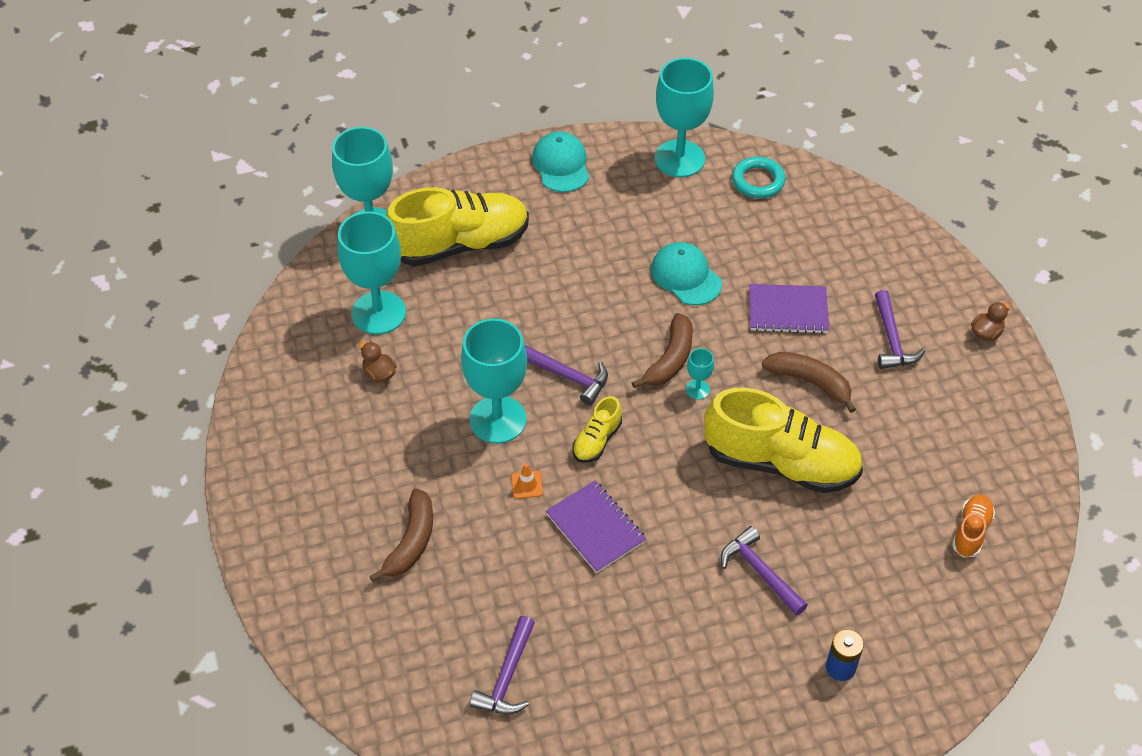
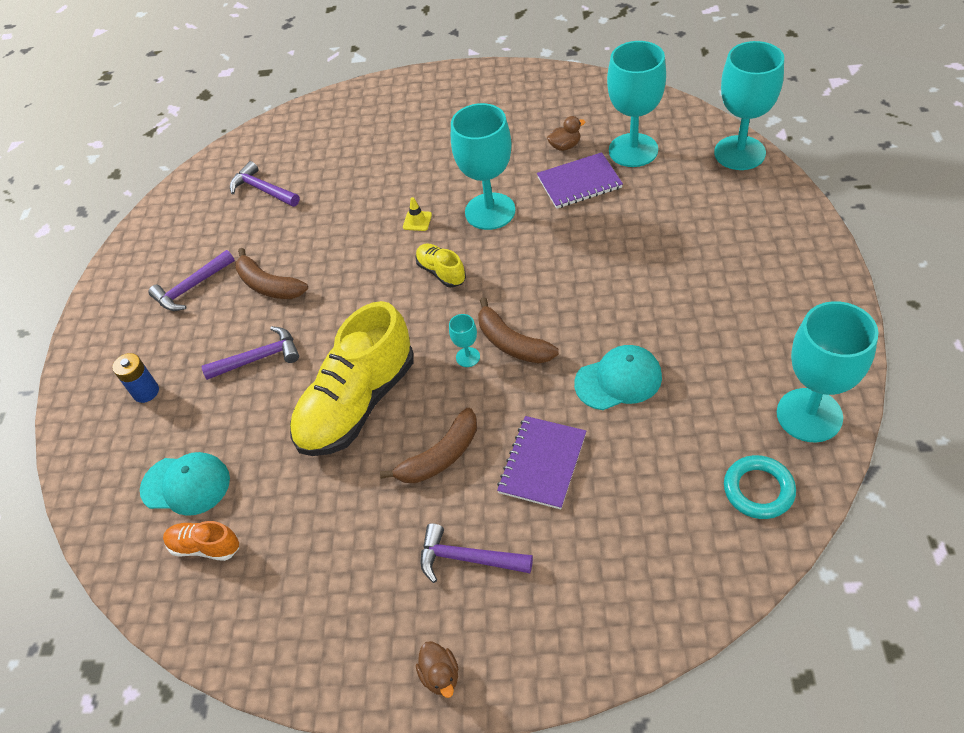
camera: 115 degrees right, 0 degrees up
(411, 542) = (397, 151): brown banana -> brown banana (269, 285)
(460, 244) = (705, 209): yellow shoe -> none
(527, 485) = (417, 221): orange traffic cone -> yellow traffic cone
(561, 165) = (811, 302): turquoise cap -> turquoise cap (186, 484)
(568, 377) = (518, 264): purple hammer -> purple hammer (192, 287)
(595, 528) = (356, 257): purple notebook -> purple notebook (579, 183)
(971, 531) = (205, 546): orange shoe -> orange shoe turned 150 degrees clockwise

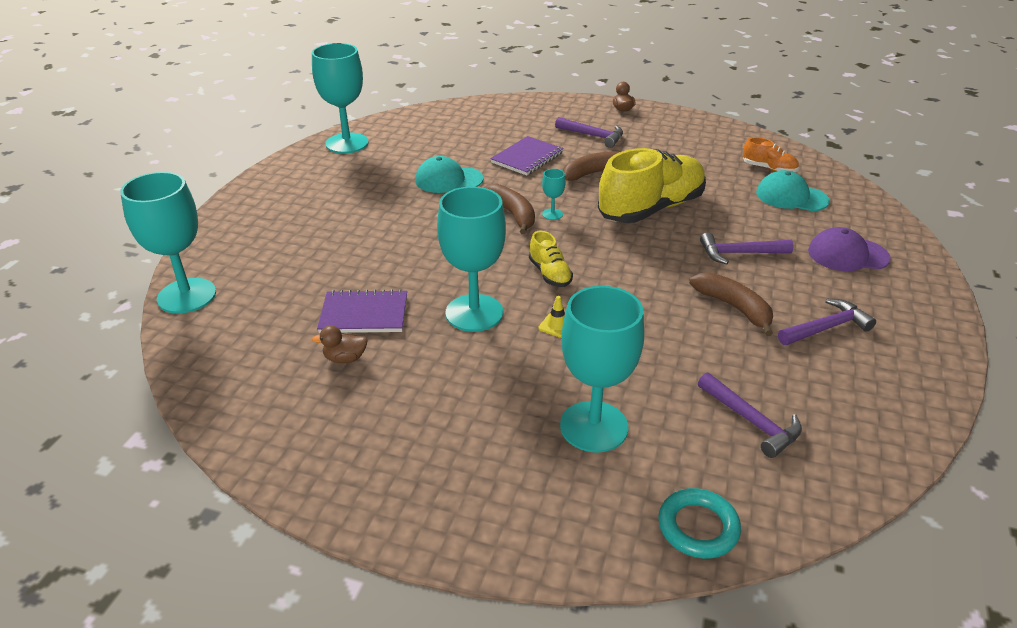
camera: 170 degrees left, 15 degrees down
(146, 392) = (847, 255): blue battery -> purple cap
(633, 150) = (280, 330): turquoise goblet -> turquoise goblet (594, 426)
(758, 490) = (408, 127): turquoise ring -> turquoise ring (698, 527)

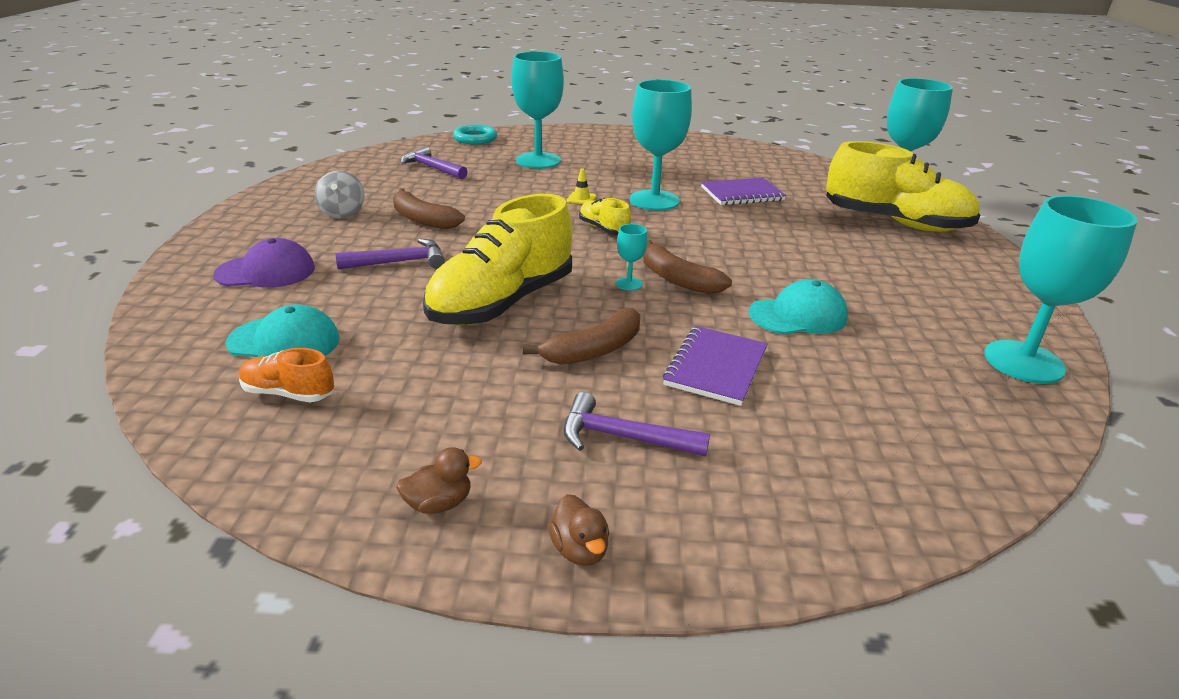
camera: 165 degrees right, 5 degrees down
(256, 253) = (895, 222): none -> yellow shoe
(345, 358) = (726, 174): brown duck -> brown duck (439, 503)
(826, 328) = (342, 213): purple hammer -> grey spinning top

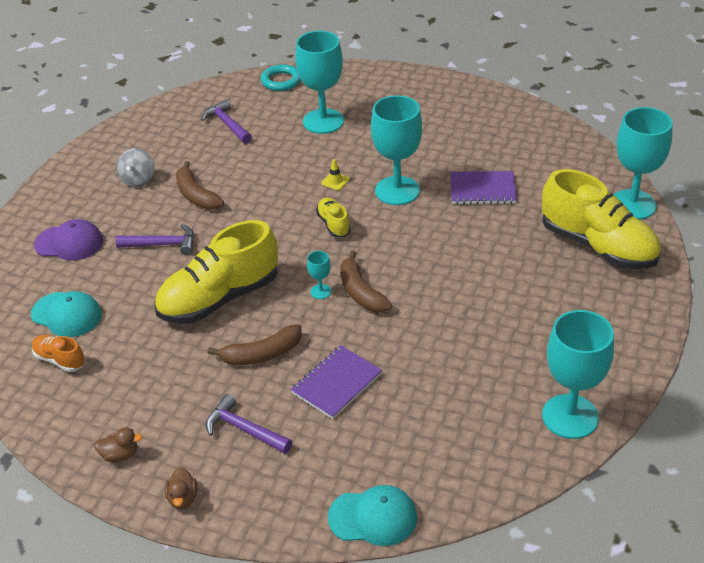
camera: 20 degrees right, 10 degrees up
(798, 315) = (430, 344): turquoise cap -> turquoise cap (373, 517)

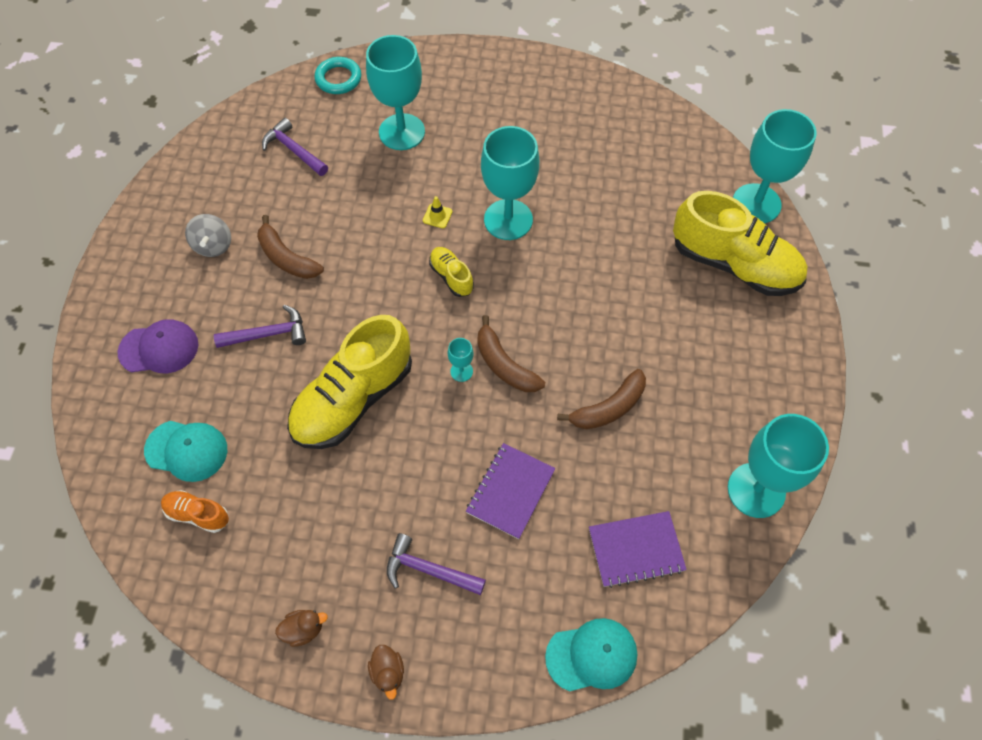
camera: 15 degrees left, 20 degrees up
(262, 354) = (420, 467): brown banana -> brown banana (608, 408)
(482, 190) = (598, 205): purple notebook -> purple notebook (636, 549)

